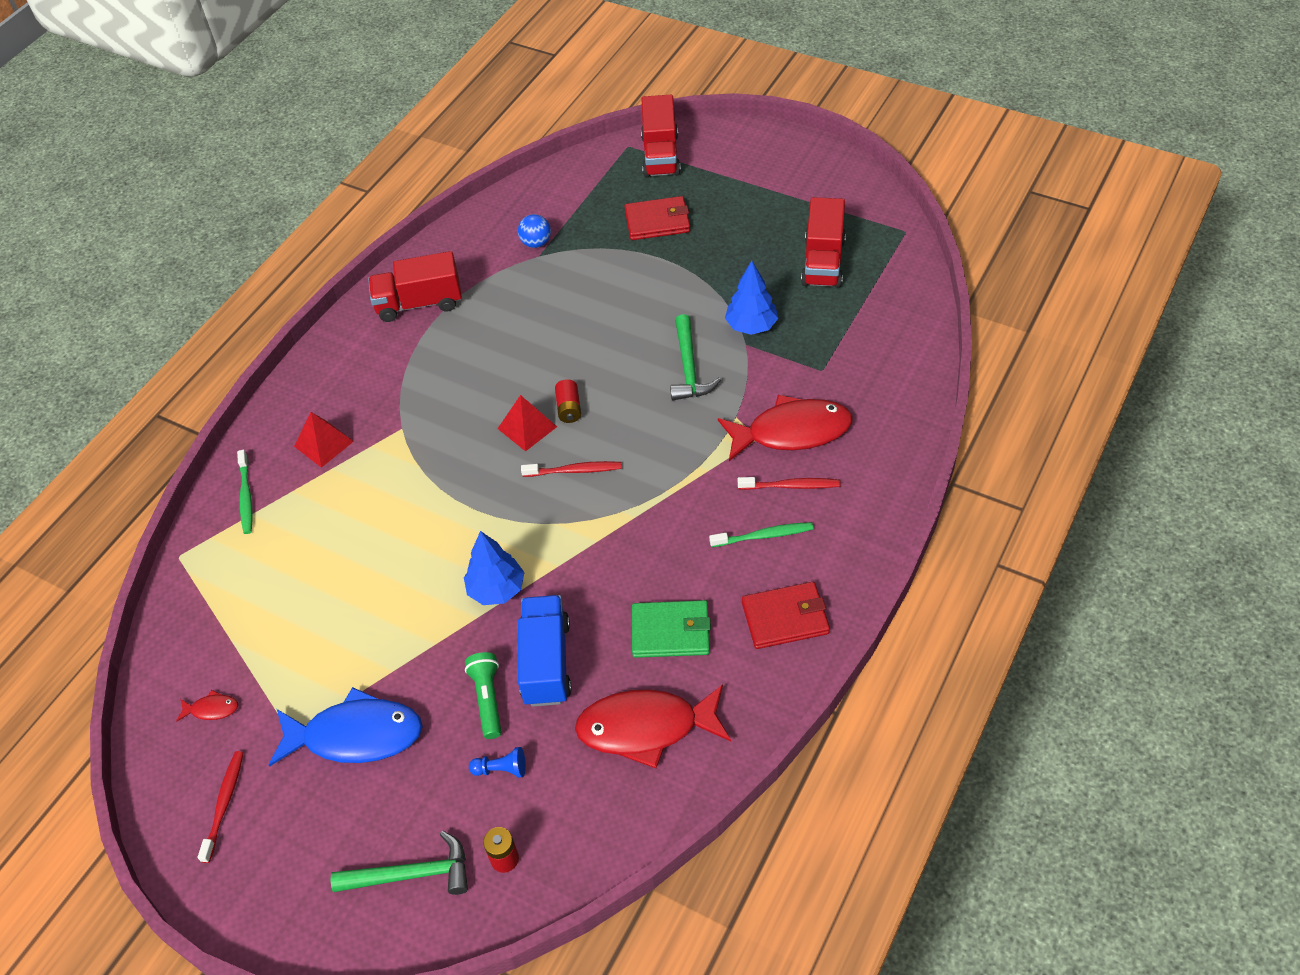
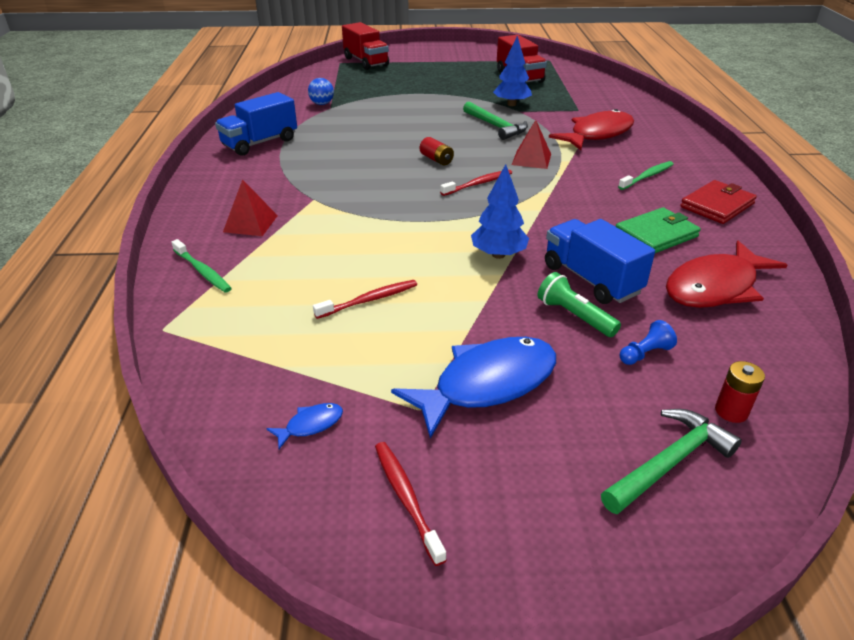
camera: 35 degrees left, 15 degrees down
(212, 709) = (310, 425): red fish -> blue fish
(419, 303) = (260, 143): red truck -> blue truck
(527, 427) = (416, 174): red pyramid -> red pyramid (531, 159)
(657, 221) = (396, 82): red wallet -> none
(791, 486) = (630, 153): red toothbrush -> red toothbrush (369, 300)

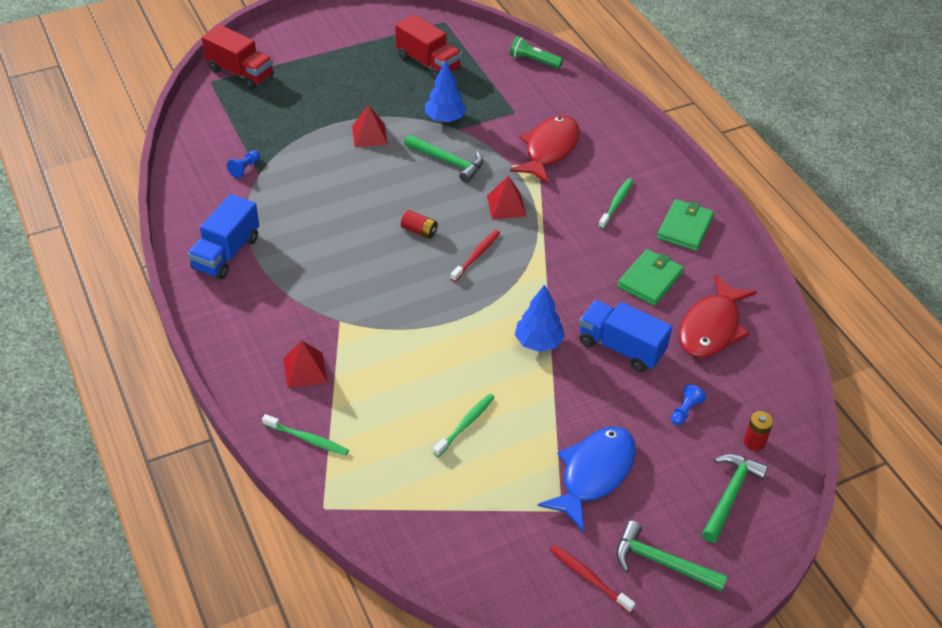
camera: 25 degrees left, 10 degrees up
(310, 425) = (496, 549): blue fish -> none
(322, 104) = (245, 168): blue ball -> blue pawn
(369, 300) = (465, 425): red toothbrush -> green toothbrush
(439, 103) = (369, 135): none -> red pyramid
(523, 514) = (661, 562): none -> green hammer
(574, 316) = (624, 390): green flashlight -> green flashlight (534, 61)
(717, 205) = (685, 227): red wallet -> green wallet

